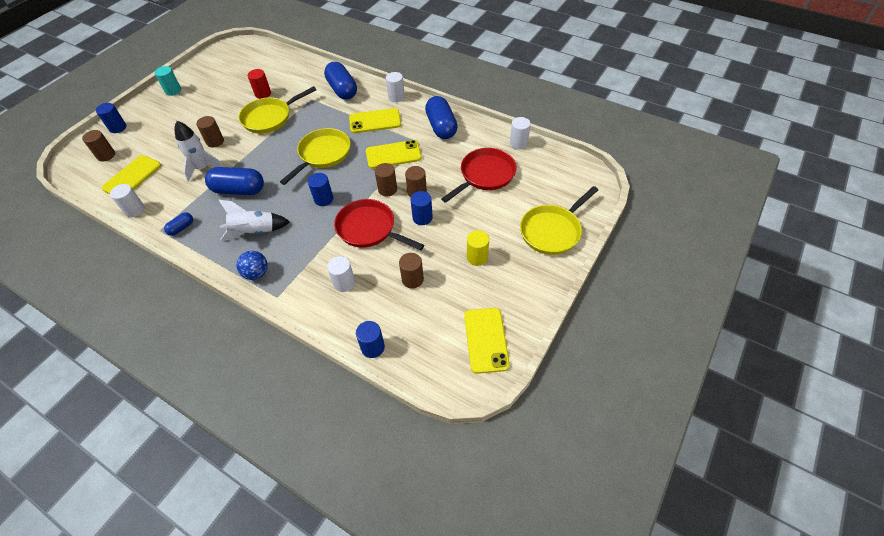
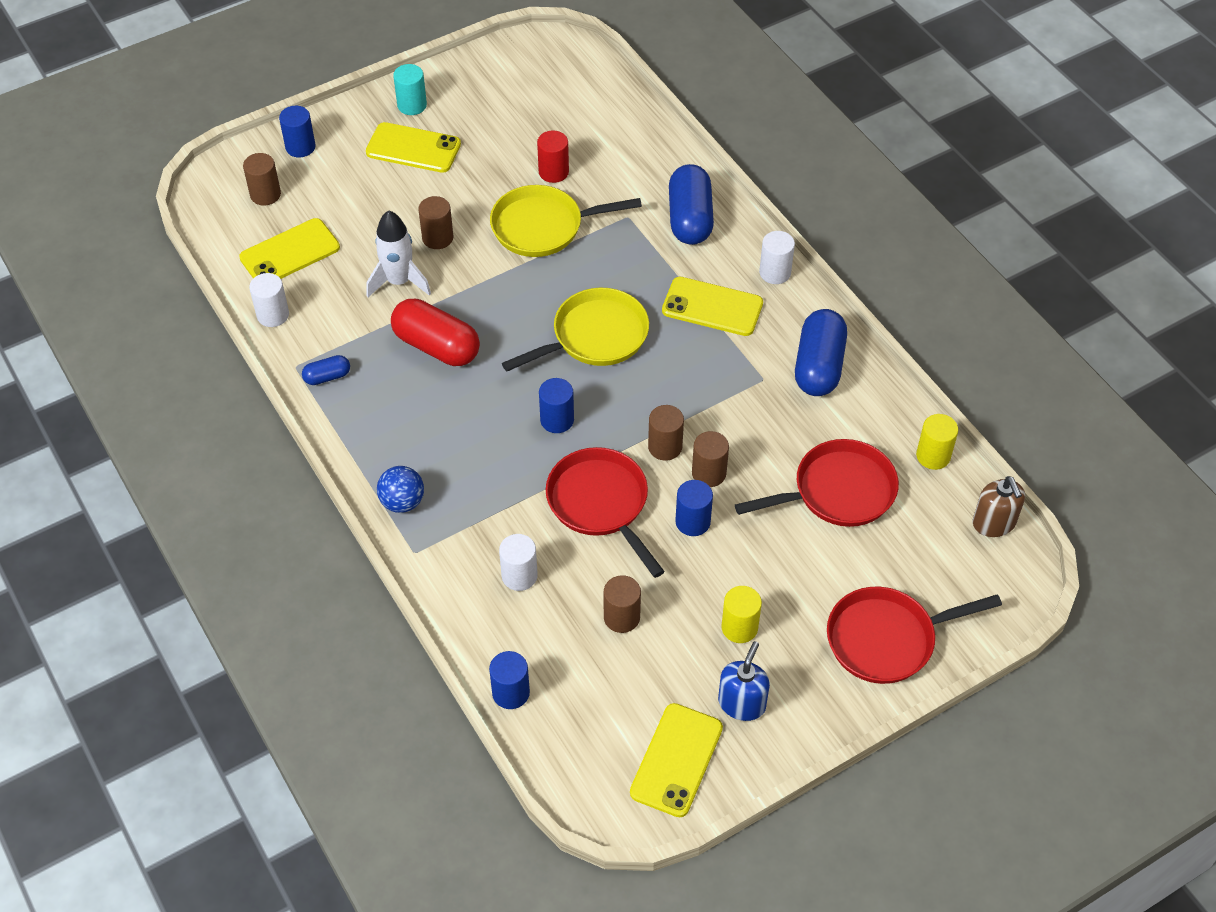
camera: 25 degrees right, 0 degrees up
(239, 190) = (436, 346): blue capsule -> red capsule
(254, 231) = (429, 430): white rocket -> none
(393, 155) = (708, 386): yellow phone -> yellow phone (413, 148)
(502, 294) = (742, 703): none -> blue soap dispenser
(518, 143) = (933, 456): white cylinder -> yellow cylinder
(552, 231) = (887, 639): yellow pan -> red pan
(565, 160) = (994, 523): none -> brown soap dispenser

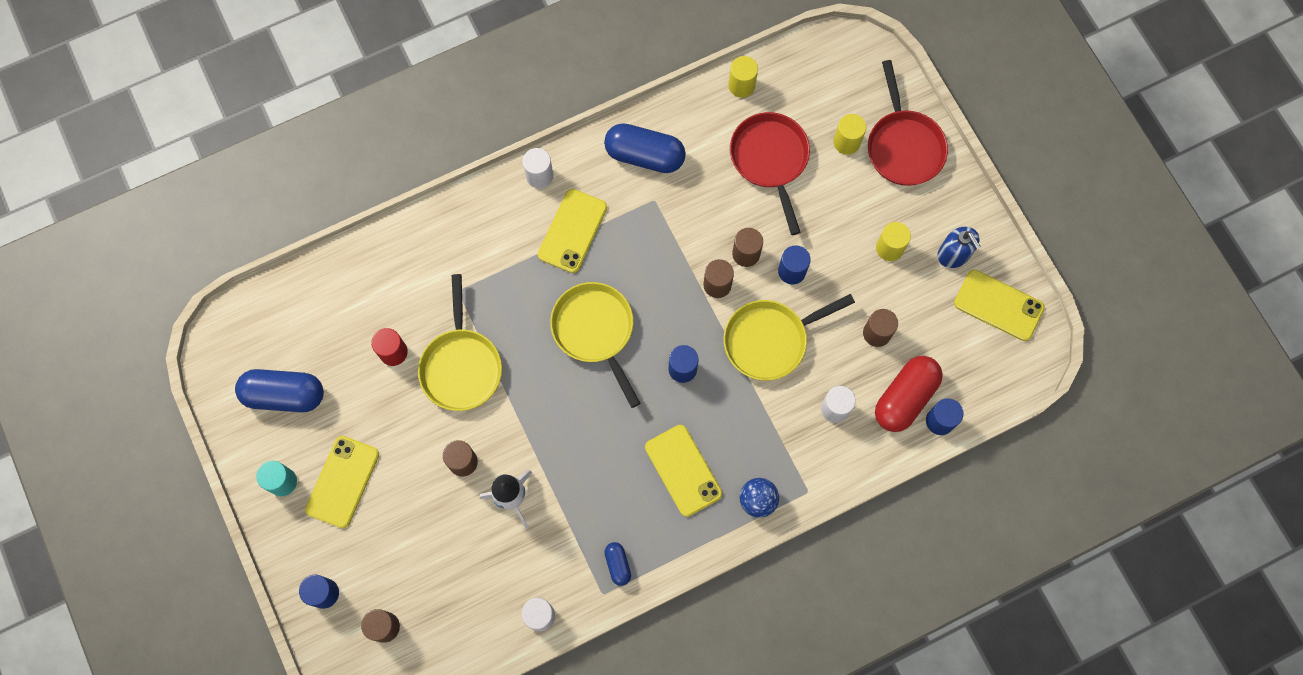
camera: 85 degrees left, 20 degrees up
(290, 253) = (464, 601): yellow phone -> yellow phone (683, 470)
(436, 346) = (592, 467): red capsule -> red capsule (904, 398)
(601, 504) = (770, 340): red pan -> yellow pan
(690, 218) = (468, 238): blue capsule -> blue capsule (284, 395)
(742, 703) = (953, 254): blue soap dispenser -> blue soap dispenser turned 150 degrees counterclockwise
(879, 573) = (846, 142): none -> yellow cylinder
(994, 523) = (806, 54): brown soap dispenser -> none

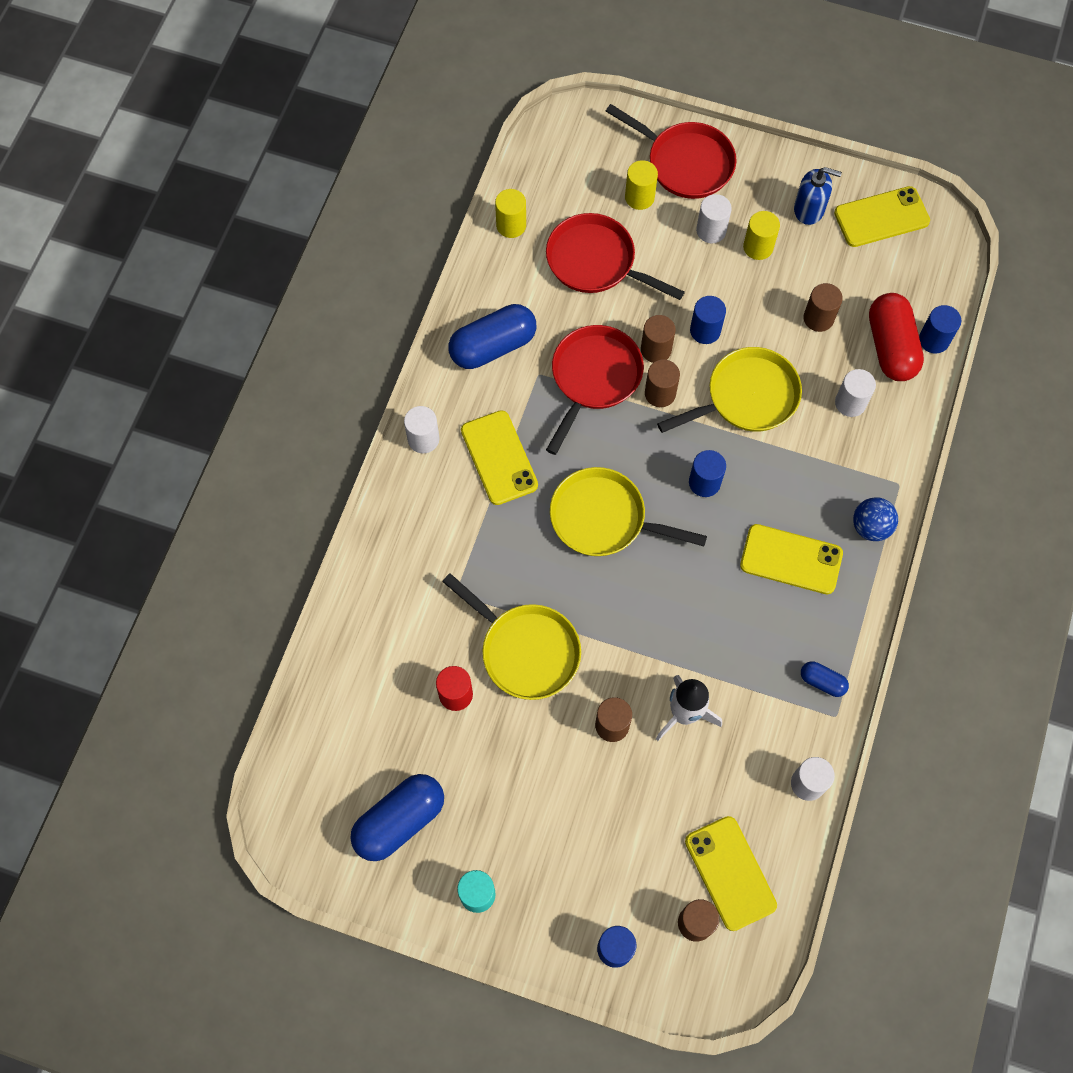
camera: 45 degrees left, 5 degrees down
(343, 482) = (529, 842): yellow phone -> yellow phone (730, 873)
(685, 235) = (593, 378): none -> red pan
(770, 340) = (746, 397): yellow pan -> yellow pan turned 135 degrees counterclockwise
(870, 208) = (711, 231): none -> white cylinder

